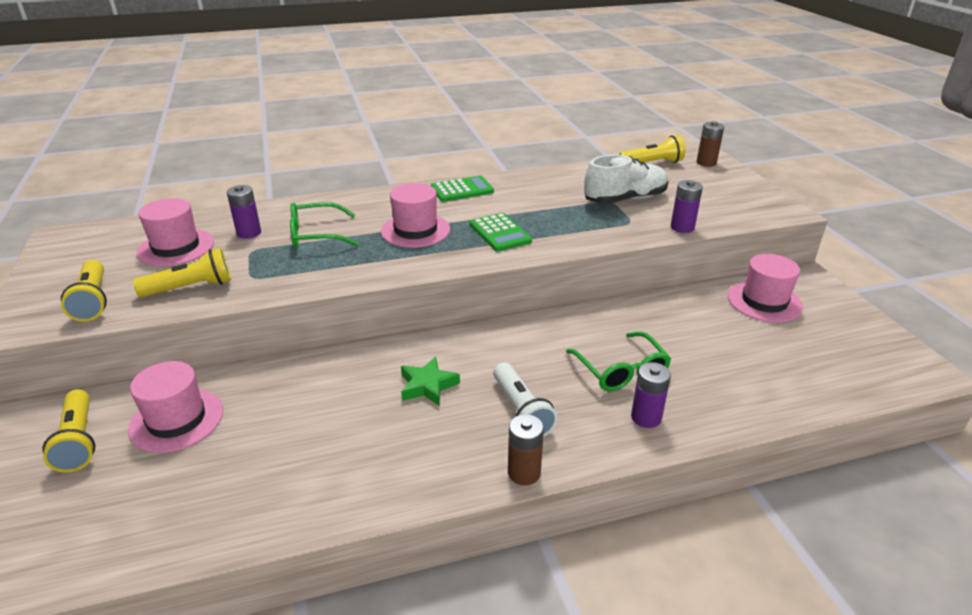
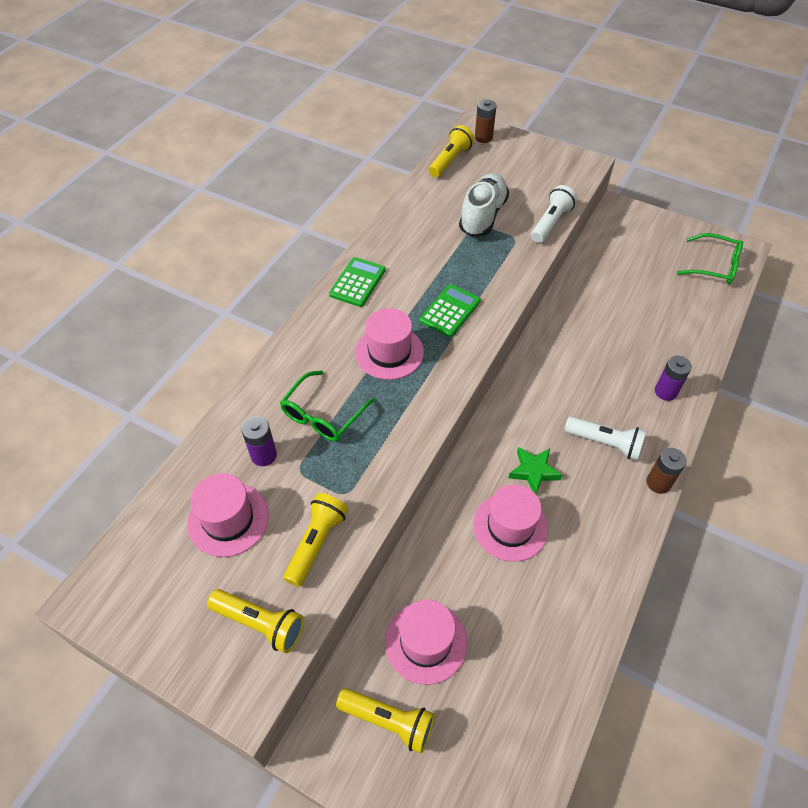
camera: 45 degrees left, 20 degrees up
(500, 233) = (450, 311): green calculator -> green calculator turned 75 degrees counterclockwise
(621, 371) = (616, 367): green glasses -> green glasses (714, 266)
(682, 227) = (550, 222): purple battery -> white flashlight
(764, 301) = (620, 248): pink hat -> pink hat (510, 526)

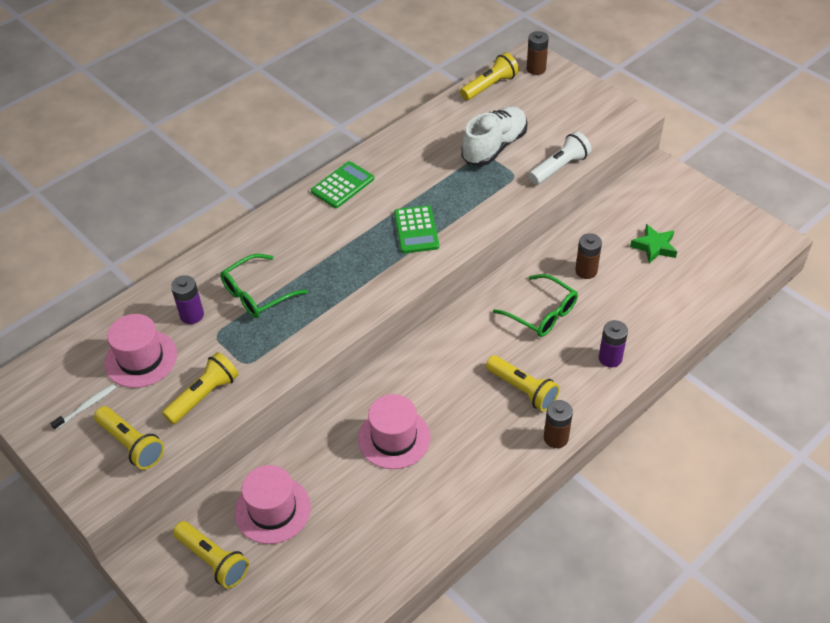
camera: 20 degrees right, 5 degrees down
(189, 593) = (86, 406): none -> white toothbrush
(389, 352) = (341, 254): pink hat -> none
(450, 311) = (416, 230): green calculator -> green calculator turned 120 degrees clockwise
(534, 471) = (440, 397): green star -> green star (654, 247)
(603, 314) = (586, 271): none -> brown battery
(605, 443) = (523, 390): white flashlight -> yellow flashlight
(714, 266) = (733, 250): green glasses -> green glasses (542, 313)

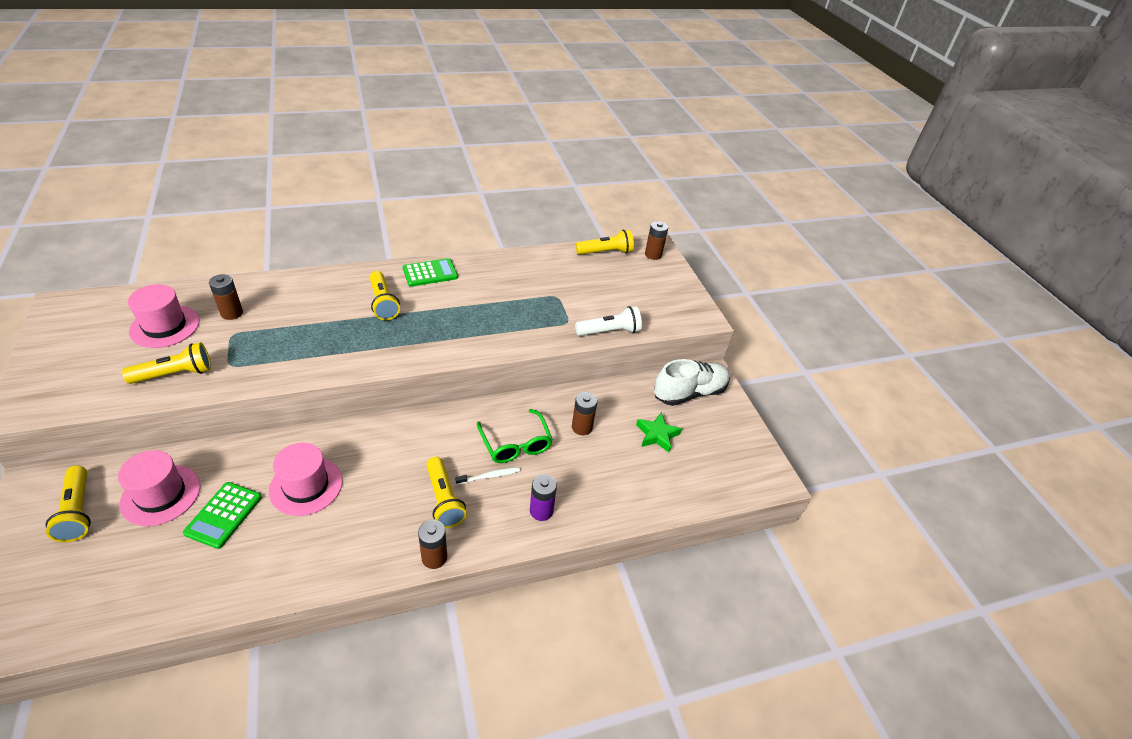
camera: 20 degrees right, 5 degrees down
(86, 406) = (92, 341): white toothbrush -> white toothbrush (489, 476)
(132, 444) = (88, 384): yellow flashlight -> yellow flashlight (383, 303)
(192, 315) = (232, 313): purple battery -> brown battery
(257, 294) = (291, 320): green glasses -> none
(416, 230) = (453, 327): green calculator -> green calculator (223, 515)
(494, 147) = (570, 295): white shoe -> white shoe (689, 393)

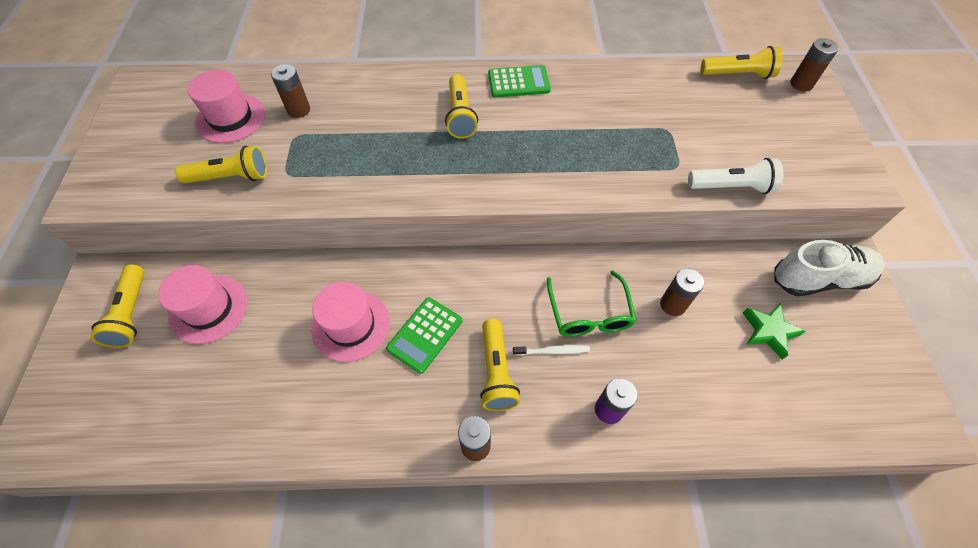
camera: 20 degrees right, 15 degrees up
(223, 515) = (264, 345): green calculator -> green calculator (425, 334)

